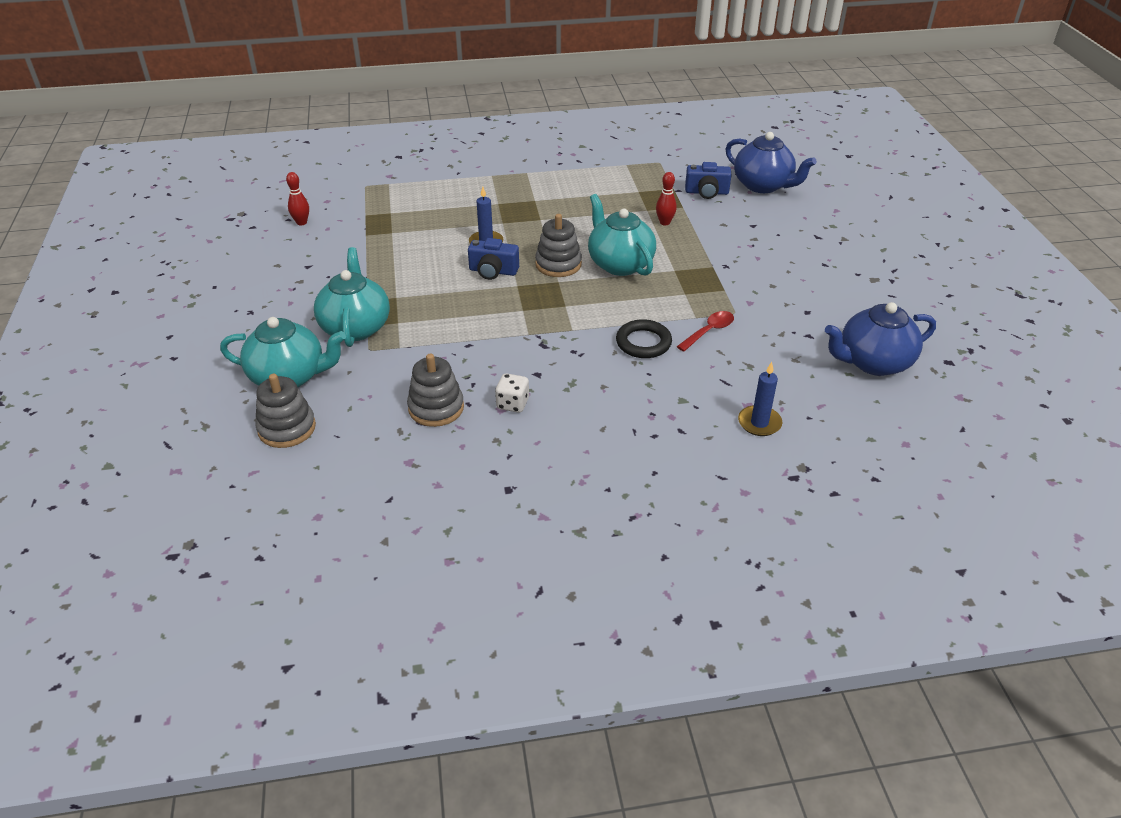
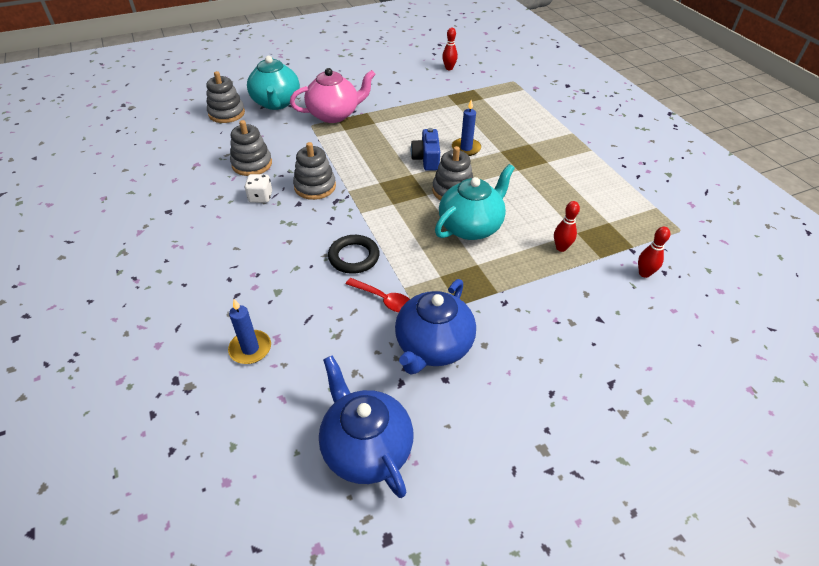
camera: 75 degrees right, 5 degrees up
(355, 327) = (334, 114): turquoise teapot -> pink teapot
(510, 358) = (315, 187): none -> grey stacking toy
(706, 192) = (644, 273): blue camera -> red bowling pin
(763, 185) = (697, 322): blue teapot -> blue teapot (433, 346)

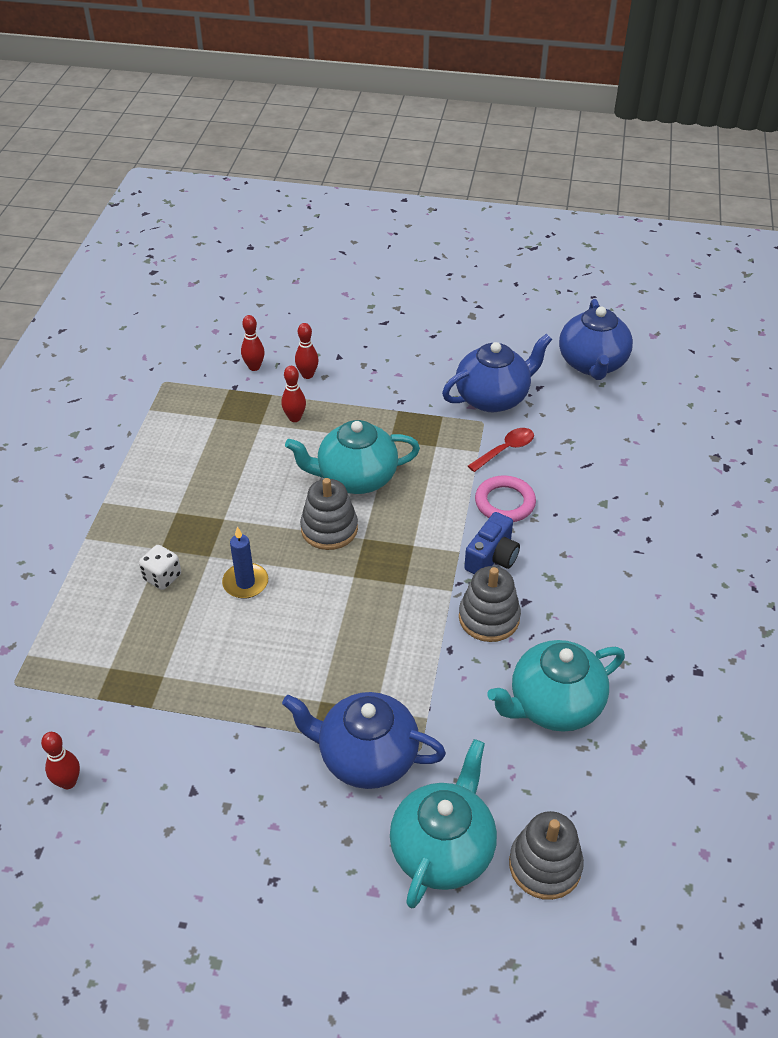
camera: 145 degrees left, 0 degrees up
(250, 349) = (651, 463): blue candle -> none
(252, 164) = (554, 705): grey stacking toy -> turquoise teapot
(260, 197) = (568, 635): white dice -> white dice (162, 577)
(334, 114) = (366, 757): pink teapot -> blue teapot
(354, 257) = (505, 502): black ring -> pink ring
(384, 299) = (505, 450): red spoon -> red spoon turned 75 degrees clockwise
(426, 159) = (312, 591): blue camera -> blue camera (492, 557)
(599, 287) = (307, 375): none -> red bowling pin

